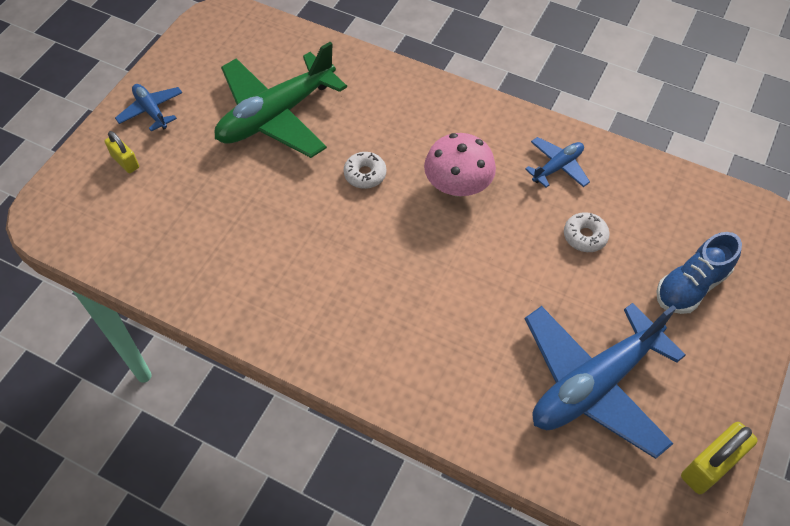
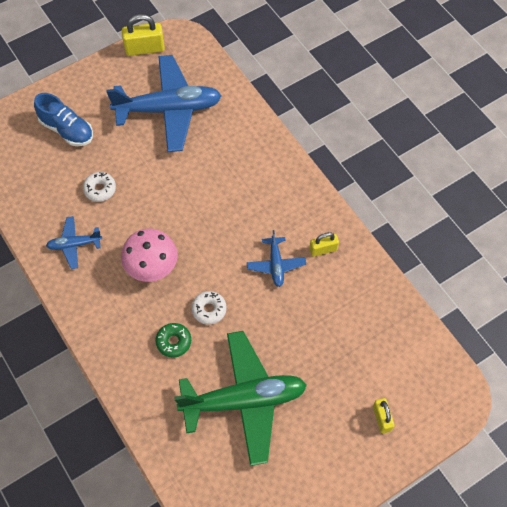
camera: 150 degrees left, 5 degrees up
(151, 111) = (342, 462): blue plane -> blue plane (276, 265)
(272, 299) = (323, 249): none -> yellow padlock
(380, 130) = (173, 342): none -> green donut
(691, 286) = (67, 130): blue shoe -> blue shoe turned 45 degrees clockwise

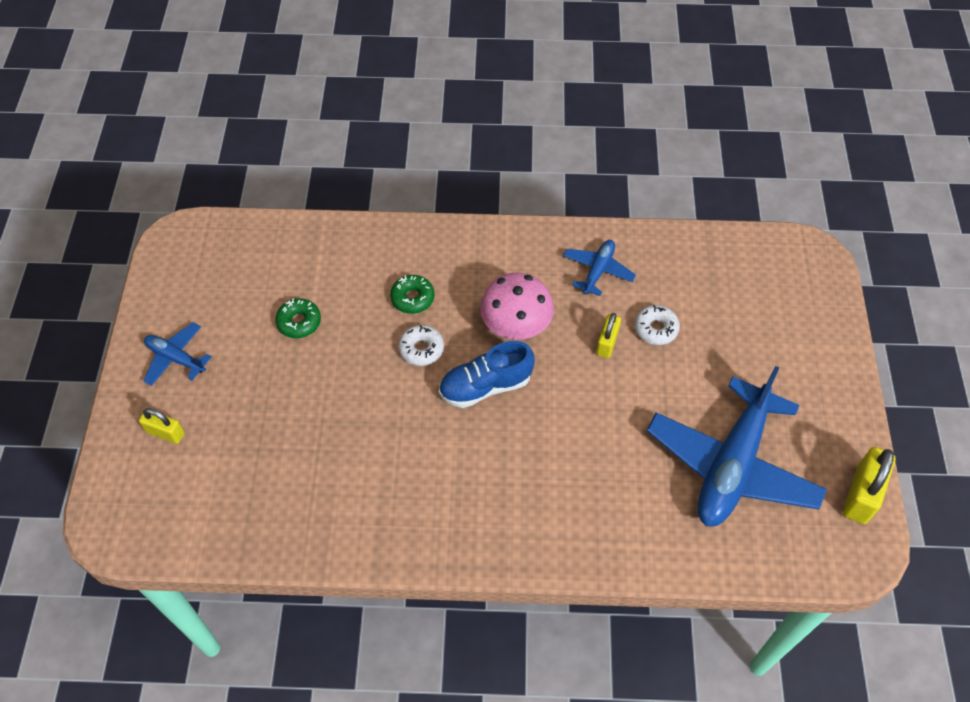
camera: 125 degrees right, 5 degrees down
(67, 130) = (768, 338): blue shoe -> blue shoe (485, 386)
(244, 400) = (299, 322): green plane -> green donut
(276, 265) = (420, 447): blue plane -> blue plane (176, 358)
(323, 249) = (398, 512): yellow padlock -> yellow padlock (607, 343)

